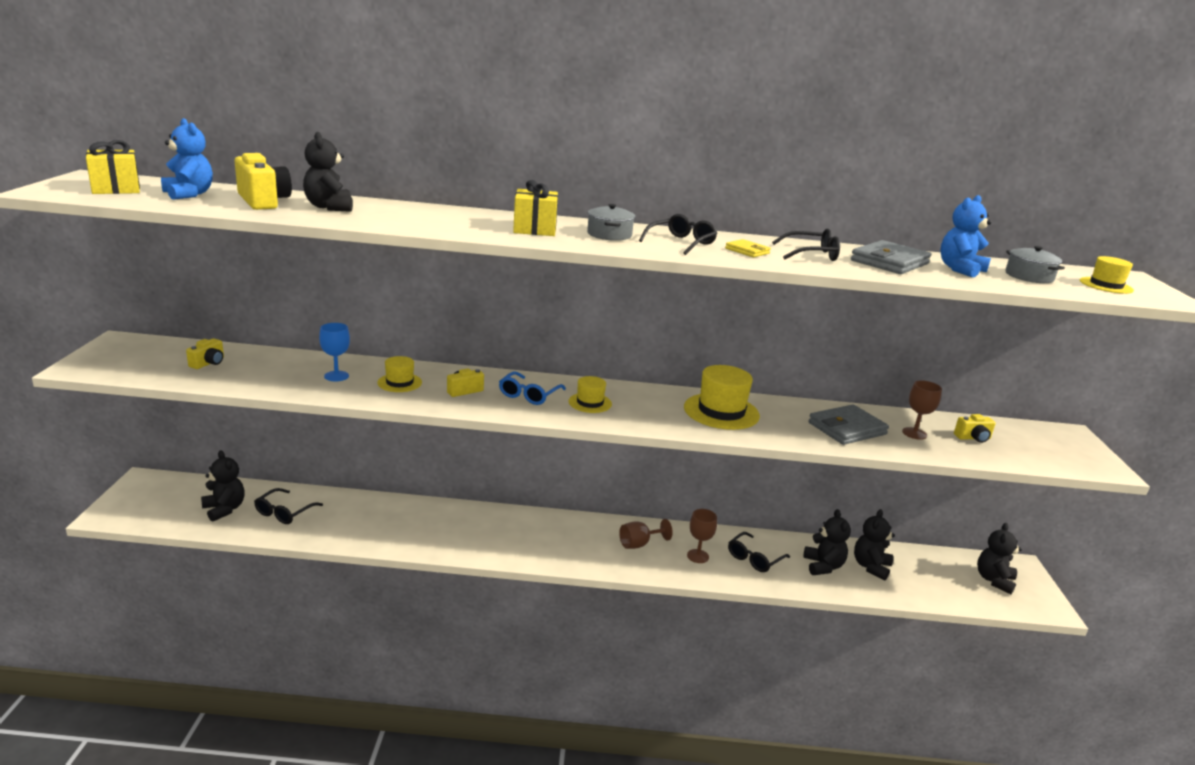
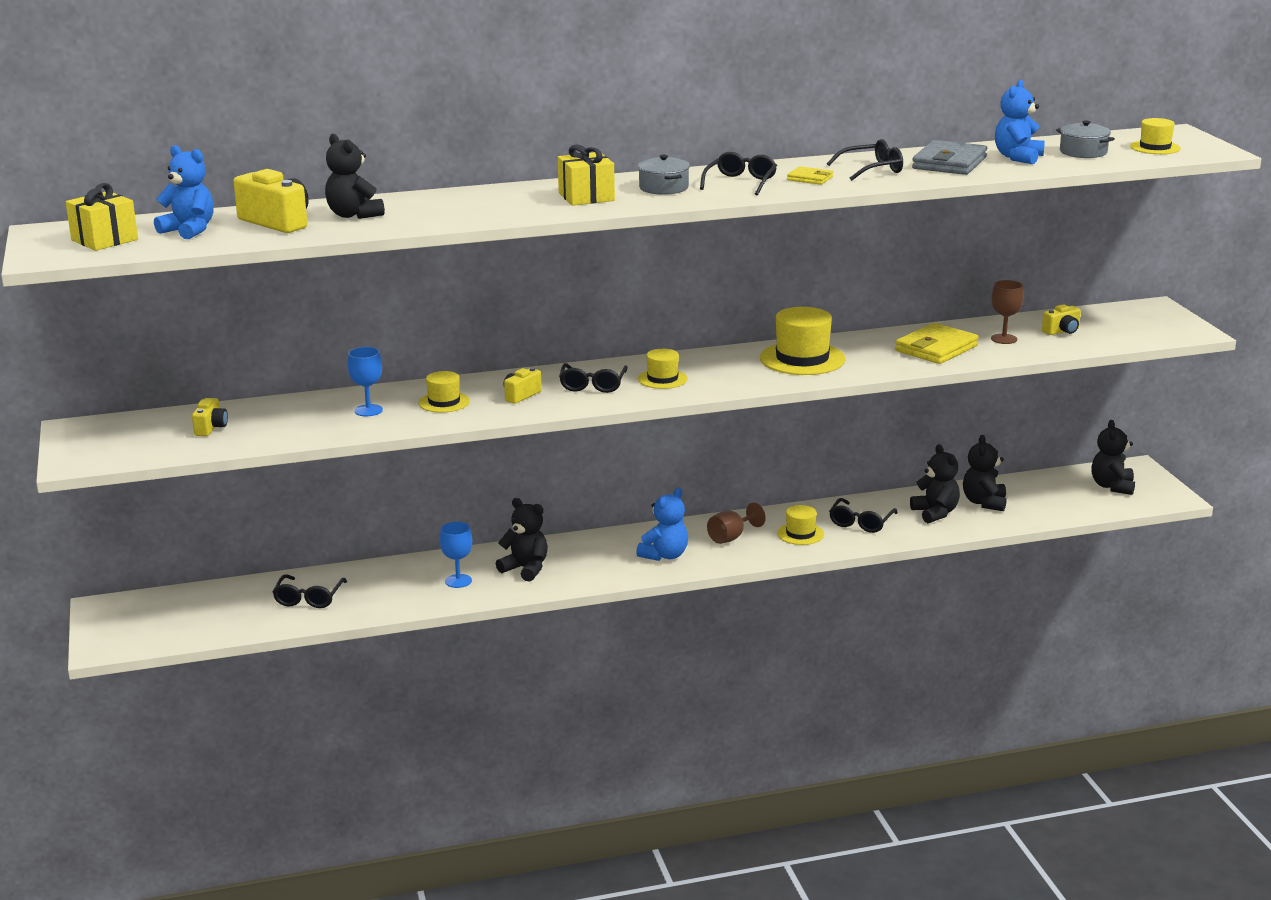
camera: 15 degrees left, 0 degrees up
(224, 509) = (235, 611): black teddy bear -> black teddy bear (525, 569)
(402, 527) = (458, 581): none -> blue goblet
(529, 395) = (593, 385): blue glasses -> black glasses
(575, 547) = (665, 555): none -> blue teddy bear
(698, 556) = (800, 534): brown goblet -> yellow hat
(847, 429) = (936, 348): grey wallet -> yellow wallet

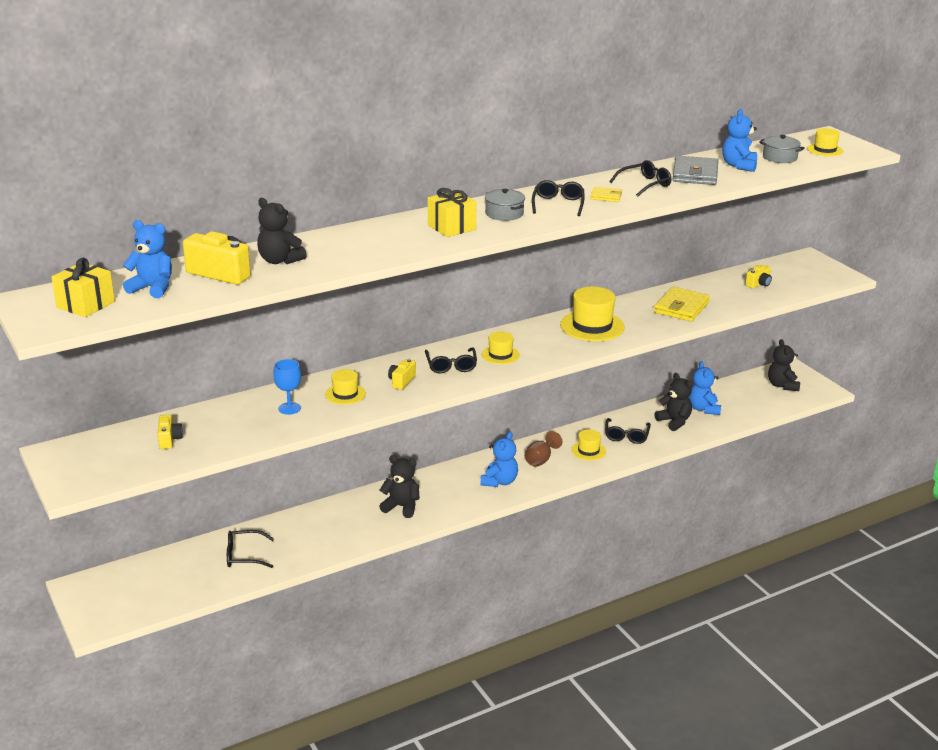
camera: 15 degrees left, 5 degrees up
(309, 598) = (244, 555): black glasses -> black glasses turned 90 degrees clockwise
(458, 581) = (355, 524): blue goblet -> none
(984, 503) = (703, 409): black teddy bear -> blue teddy bear
(1004, 339) = (723, 295): brown goblet -> none

